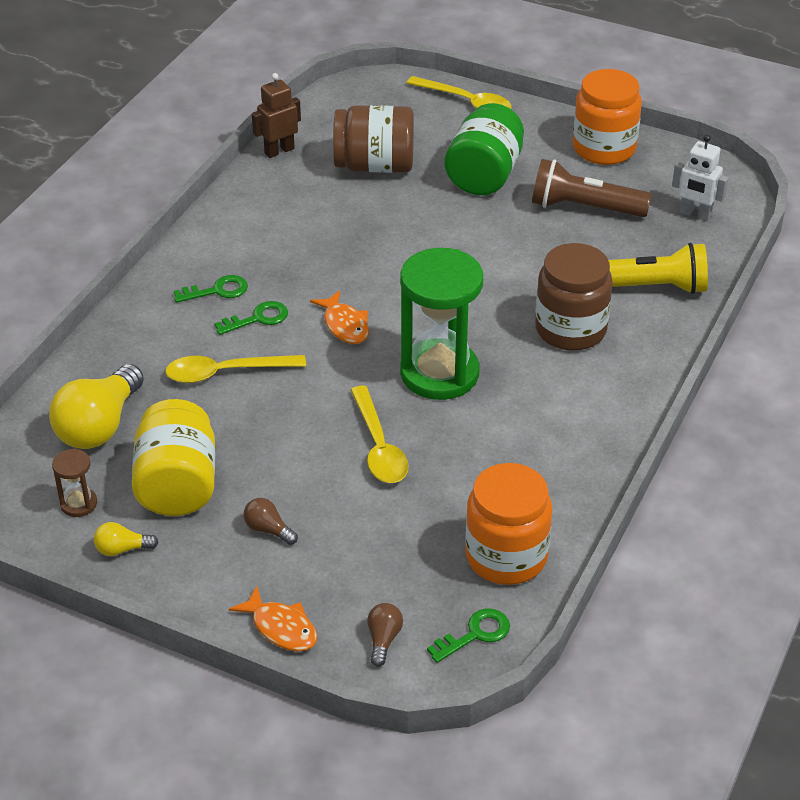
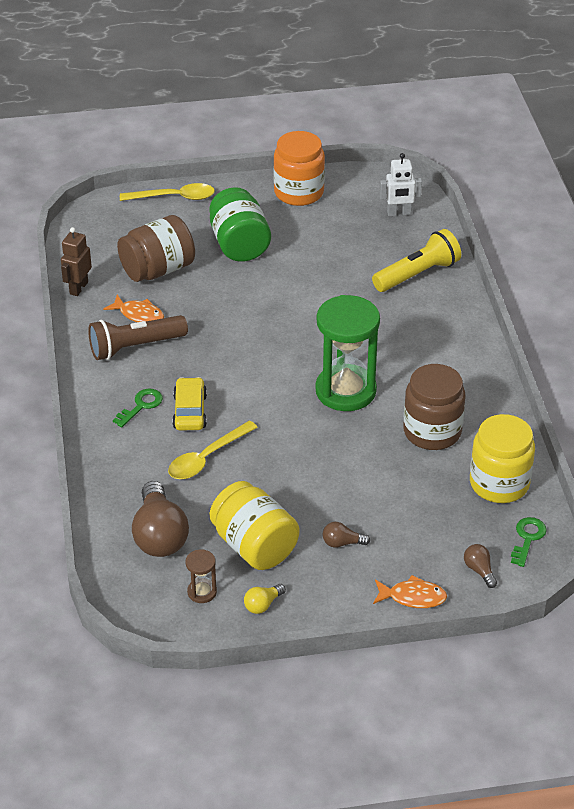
camera: 35 degrees left, 0 degrees up
(99, 426) = (159, 535): yellow light bulb -> brown light bulb
(258, 318) = (190, 411): green key -> yellow car
(345, 325) = (252, 388): orange fish -> orange fish (139, 314)
(378, 446) = (356, 456): yellow spoon -> none
(506, 556) = (499, 483): orange jar -> yellow jar
(570, 329) = (397, 324): brown jar -> brown jar (432, 432)
(584, 207) = (326, 239): brown flashlight -> brown flashlight (135, 347)

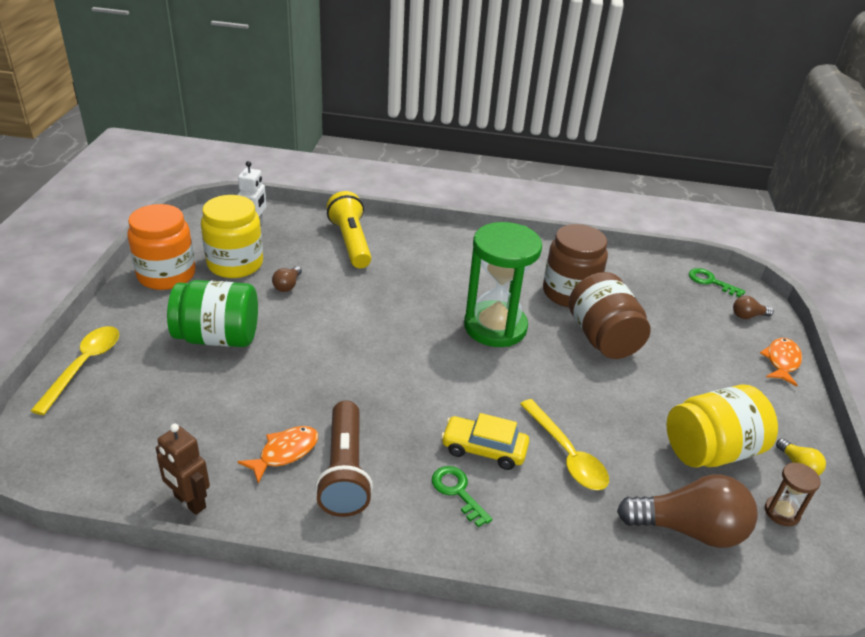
camera: 75 degrees left, 5 degrees down
(158, 270) = (211, 414): brown jar -> brown jar (603, 338)
(342, 543) = (710, 386): brown light bulb -> brown light bulb (287, 286)
(499, 483) = (643, 277): yellow jar -> yellow jar (235, 264)

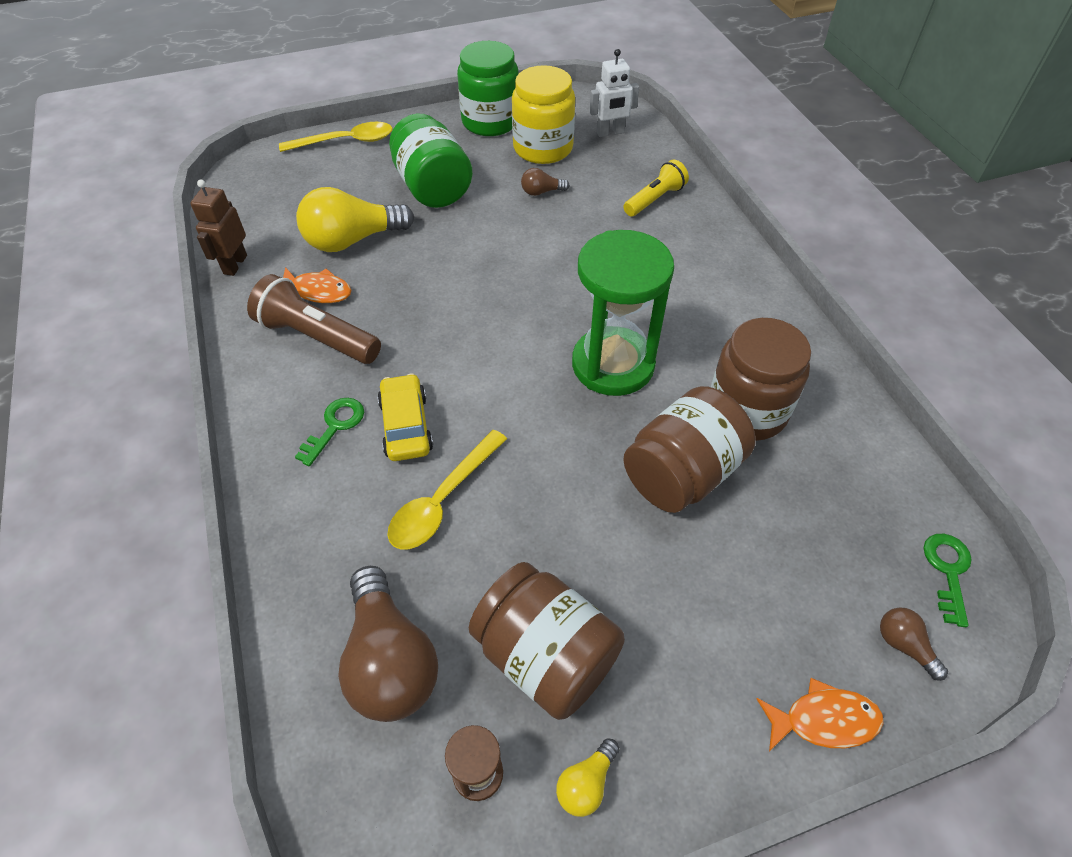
camera: 65 degrees right, 15 degrees up
(166, 275) = (490, 122): orange jar -> green jar
(237, 409) = (352, 240): none -> yellow light bulb
(344, 471) = (317, 337): brown flashlight -> brown flashlight turned 60 degrees clockwise
(351, 242) = (655, 199): yellow flashlight -> yellow flashlight, size x0.66
(711, 450) = (545, 656): yellow jar -> brown jar

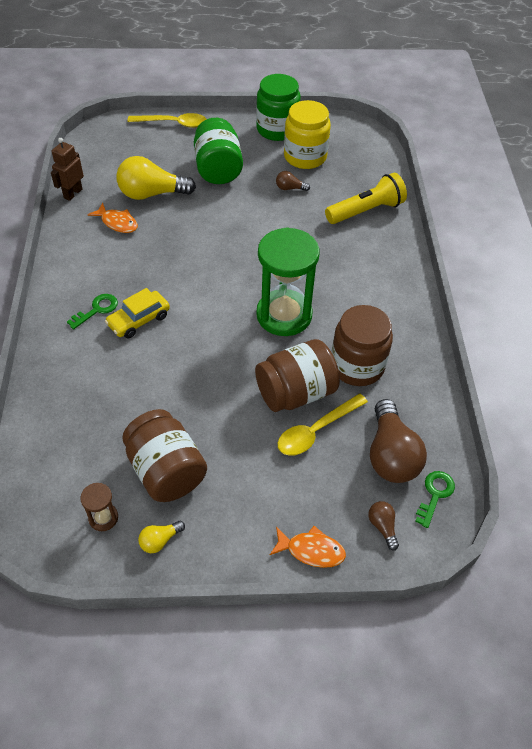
camera: 15 degrees right, 0 degrees up
(317, 337) = (106, 252): brown flashlight -> none
(390, 661) = (78, 448): brown light bulb -> brown light bulb (391, 455)
(406, 426) = (139, 320): yellow car -> yellow car turned 135 degrees counterclockwise
(442, 500) = (143, 369): yellow spoon -> yellow spoon (316, 430)
(610, 133) = (358, 155): white robot -> none
(655, 199) = (366, 211): yellow flashlight -> yellow flashlight, size x1.52

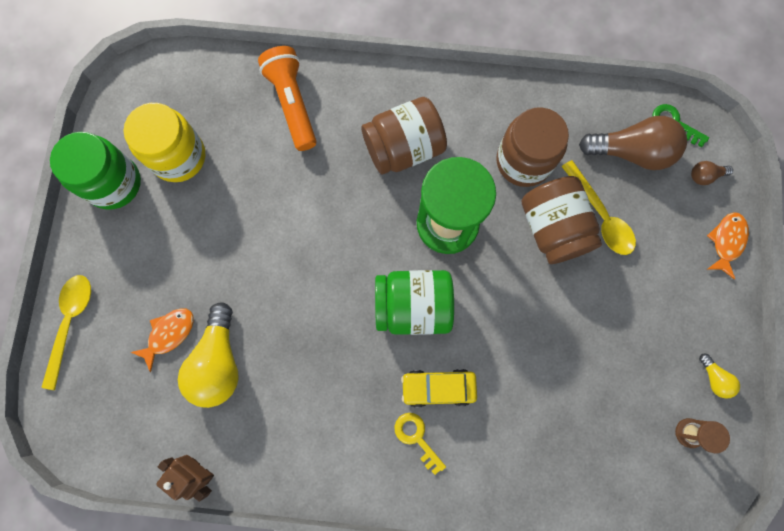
camera: 80 degrees left, 25 degrees up
(97, 309) = (416, 438): green key -> yellow key
(117, 223) = (268, 409): orange fish -> orange fish (169, 334)
(139, 320) = (438, 388): yellow car -> yellow car turned 120 degrees clockwise
(166, 470) = (639, 368): brown jar -> brown jar (403, 148)
(218, 169) = (183, 270): green jar -> green jar (413, 306)
(290, 188) = (237, 185): brown light bulb -> none
(366, 211) = (292, 104): yellow flashlight -> orange flashlight

